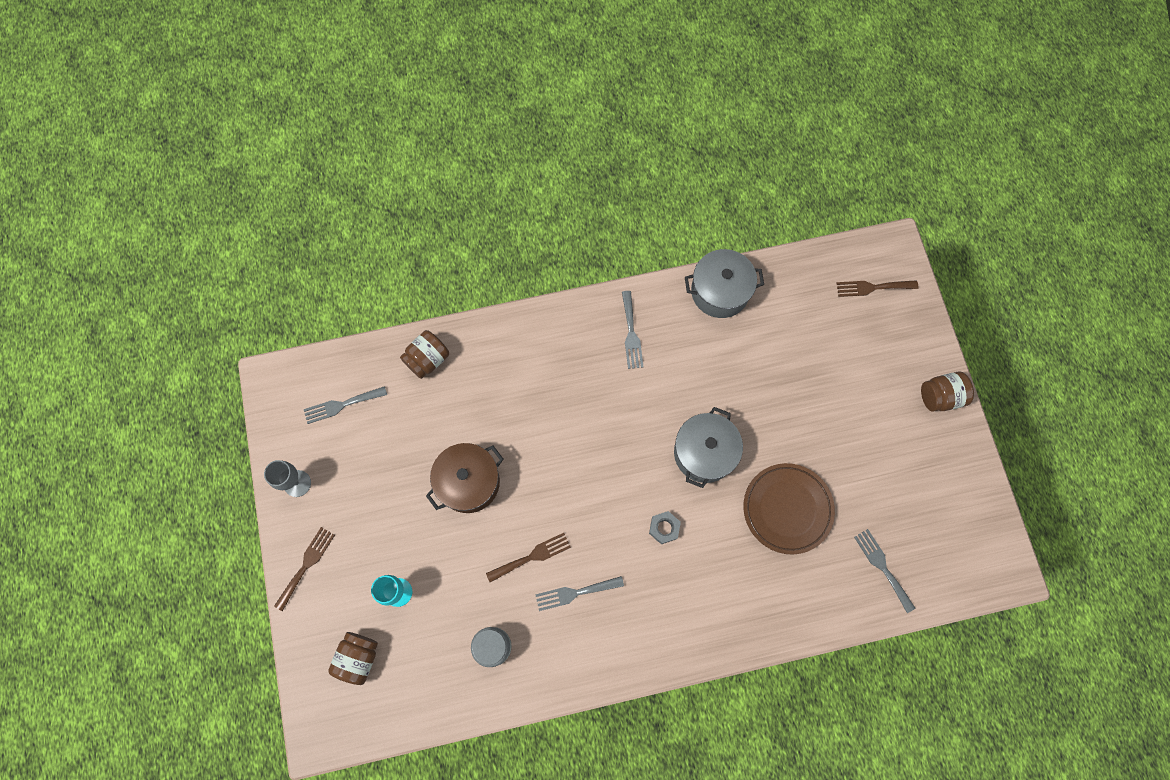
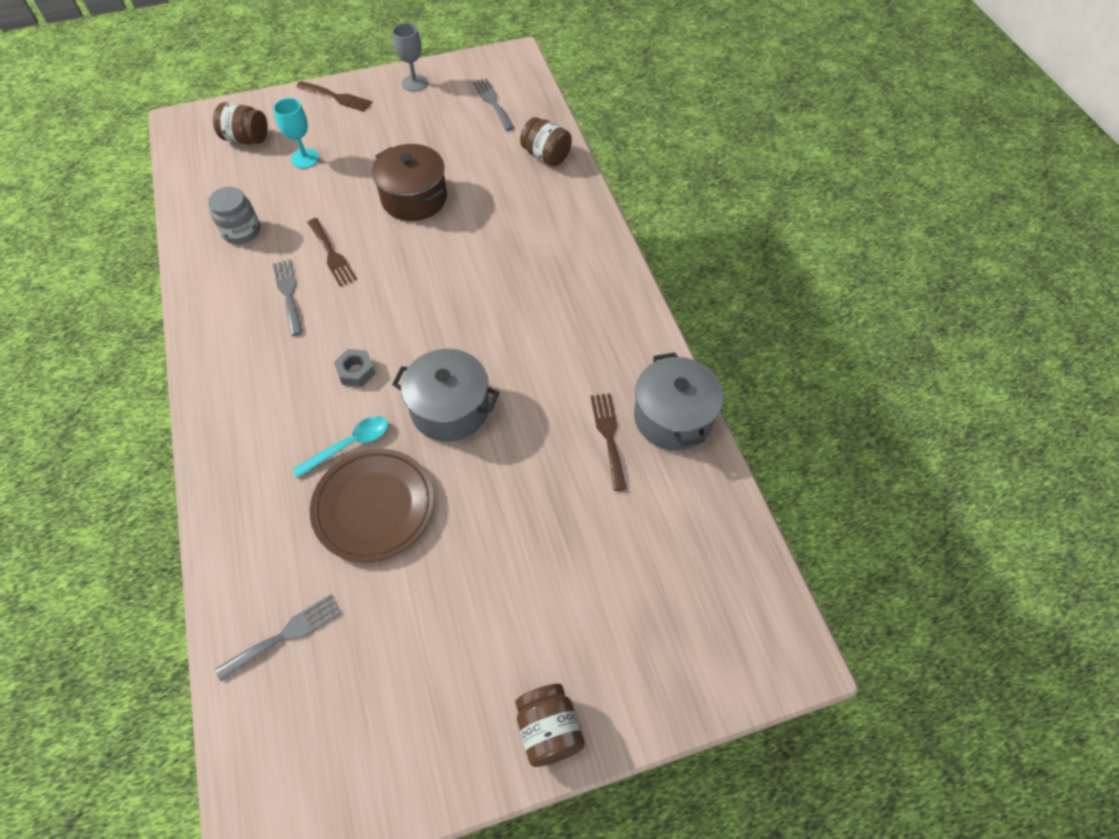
camera: 85 degrees right, 15 degrees down
(631, 333) = (599, 325): grey fork -> none
(733, 530) = (349, 445): none -> turquoise spoon
(872, 287) = (718, 622): brown fork -> brown fork (608, 436)

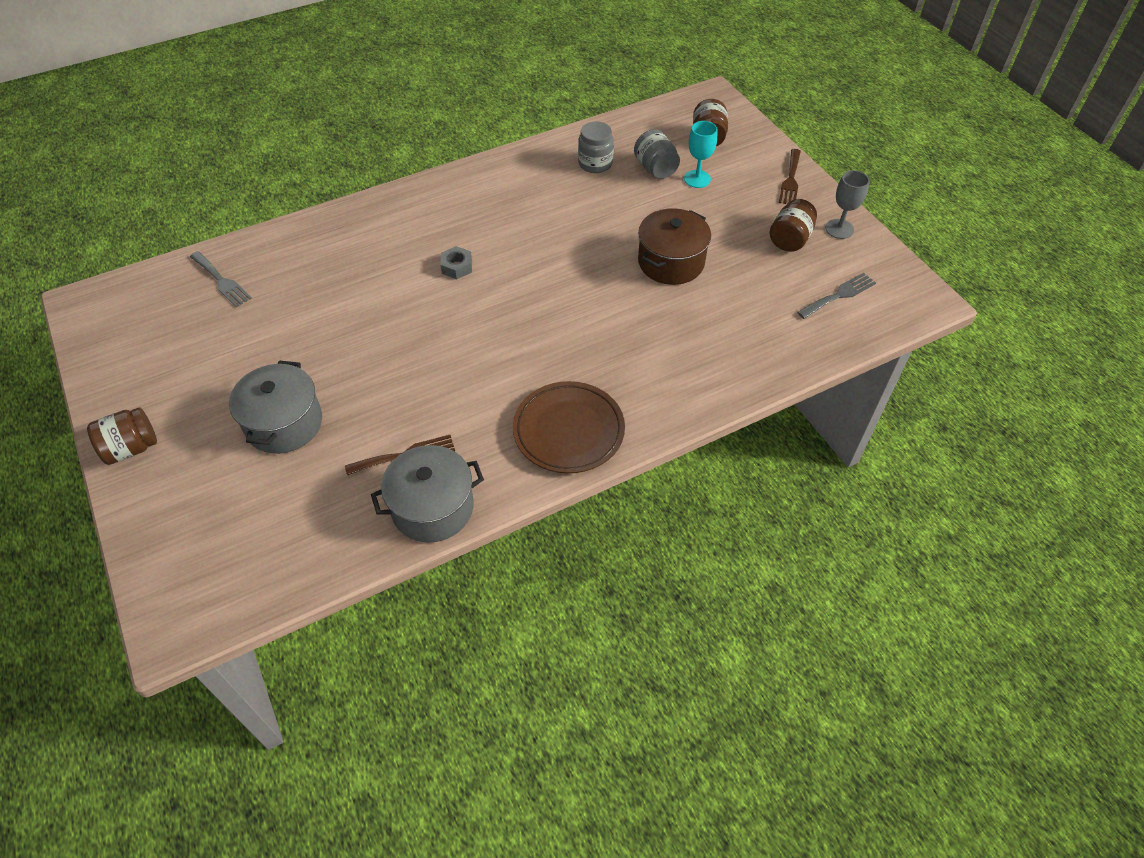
camera: 80 degrees right, 5 degrees down
(274, 186) = (655, 169): none -> grey jar
(288, 293) = (532, 207): grey fork -> none
(332, 254) = (583, 223): brown fork -> none
(349, 445) = (383, 279): turquoise spoon -> none
(374, 507) = (326, 306): brown plate -> brown plate (568, 431)
(450, 409) = (425, 334): grey pot -> grey pot (284, 423)
(546, 156) = (771, 354): brown jar -> brown jar (790, 239)

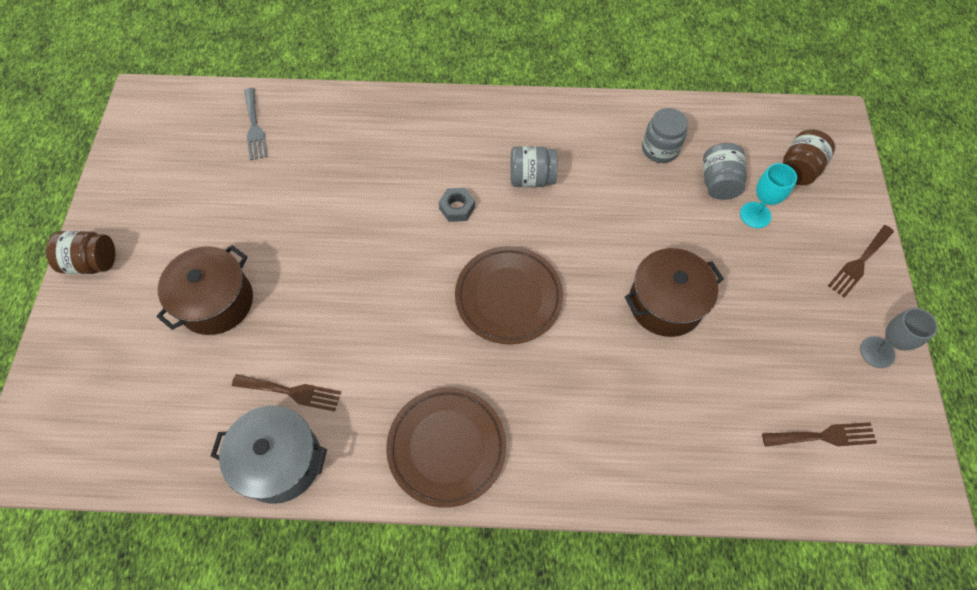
camera: 30 degrees right, 10 degrees up
(284, 423) = (216, 301): grey pot -> brown pot
(505, 222) = (531, 178): none -> grey jar
(545, 309) = (508, 297): none -> brown plate
(790, 239) = (811, 338): brown jar -> none
(839, 295) = (823, 436): grey fork -> brown fork

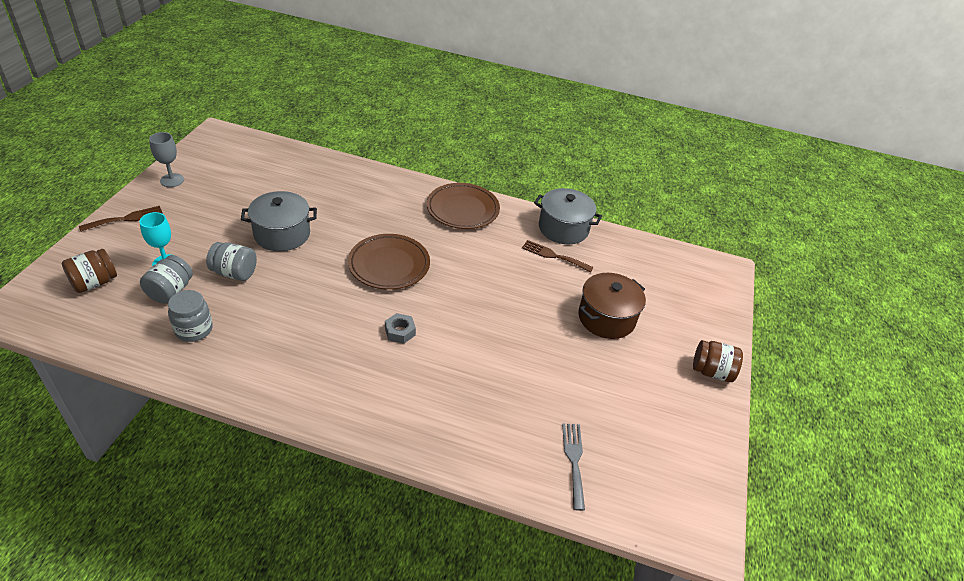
camera: 170 degrees left, 20 degrees down
(531, 178) = (324, 337): grey jar -> grey jar (234, 273)
(665, 303) = (282, 234): brown pot -> grey pot
(823, 436) = (244, 161): brown fork -> none

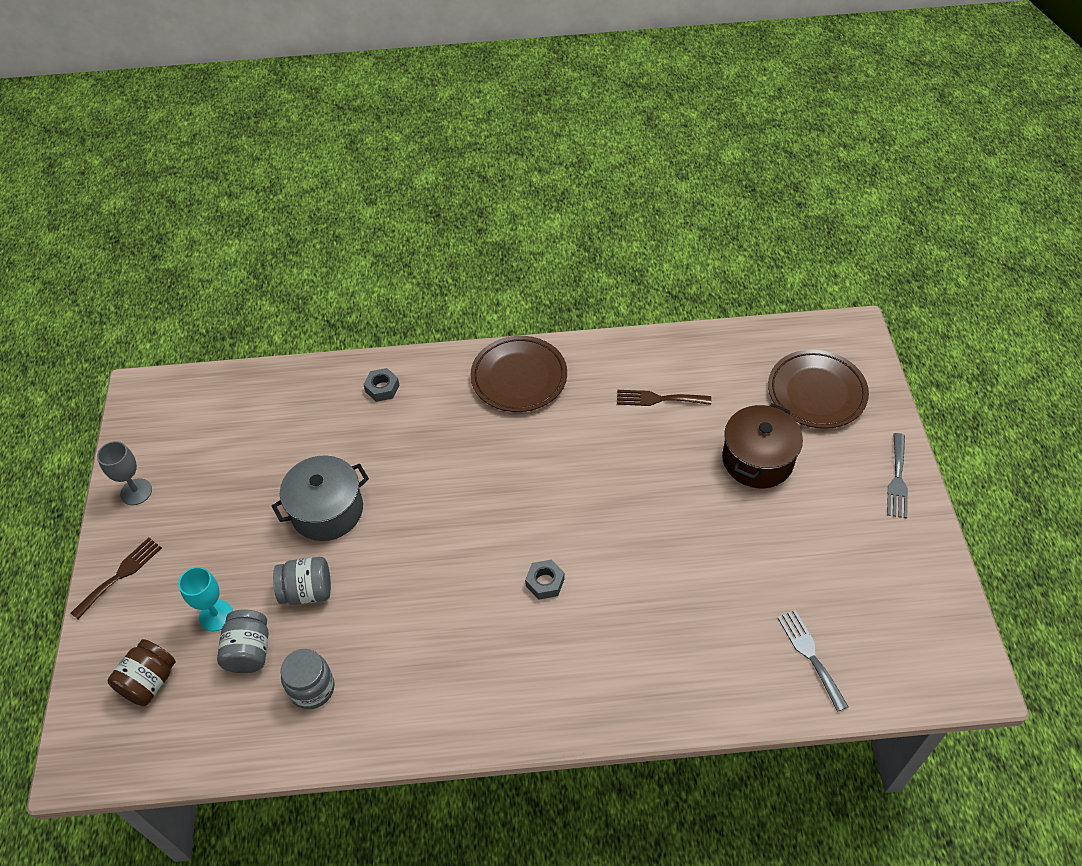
camera: 15 degrees left, 10 degrees up
(367, 183) = (382, 388): none -> grey nut
(389, 265) = (480, 497): brown plate -> brown plate (816, 393)
(563, 228) = (649, 354): grey pot -> none
(712, 371) = (897, 479): brown jar -> grey fork

